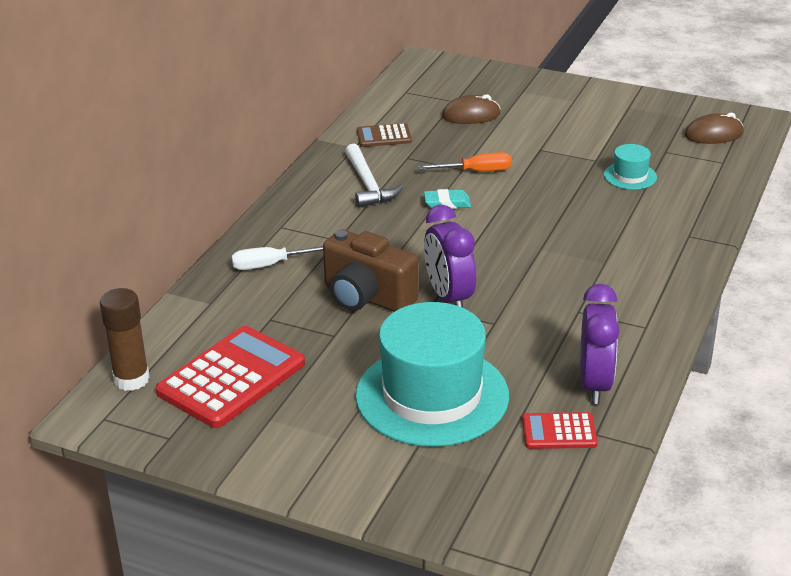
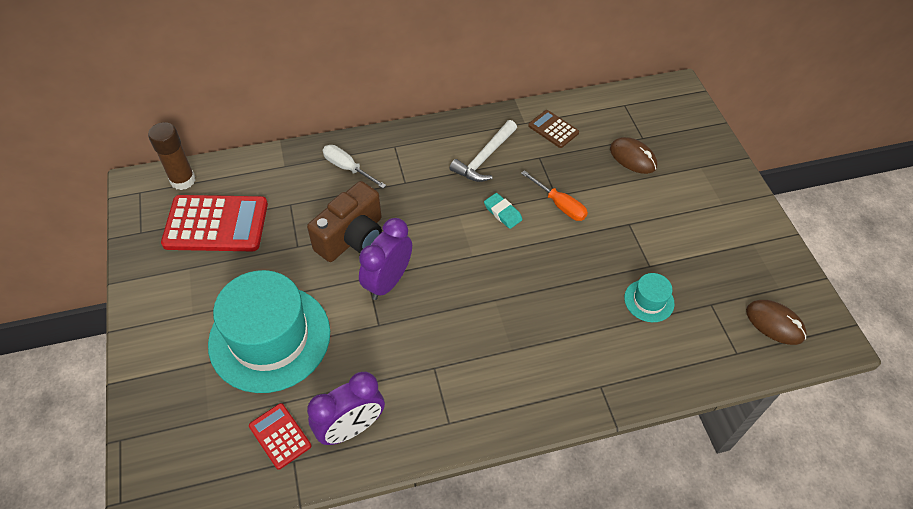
camera: 50 degrees right, 20 degrees up
(367, 297) = (352, 237): brown camera -> brown camera turned 135 degrees counterclockwise

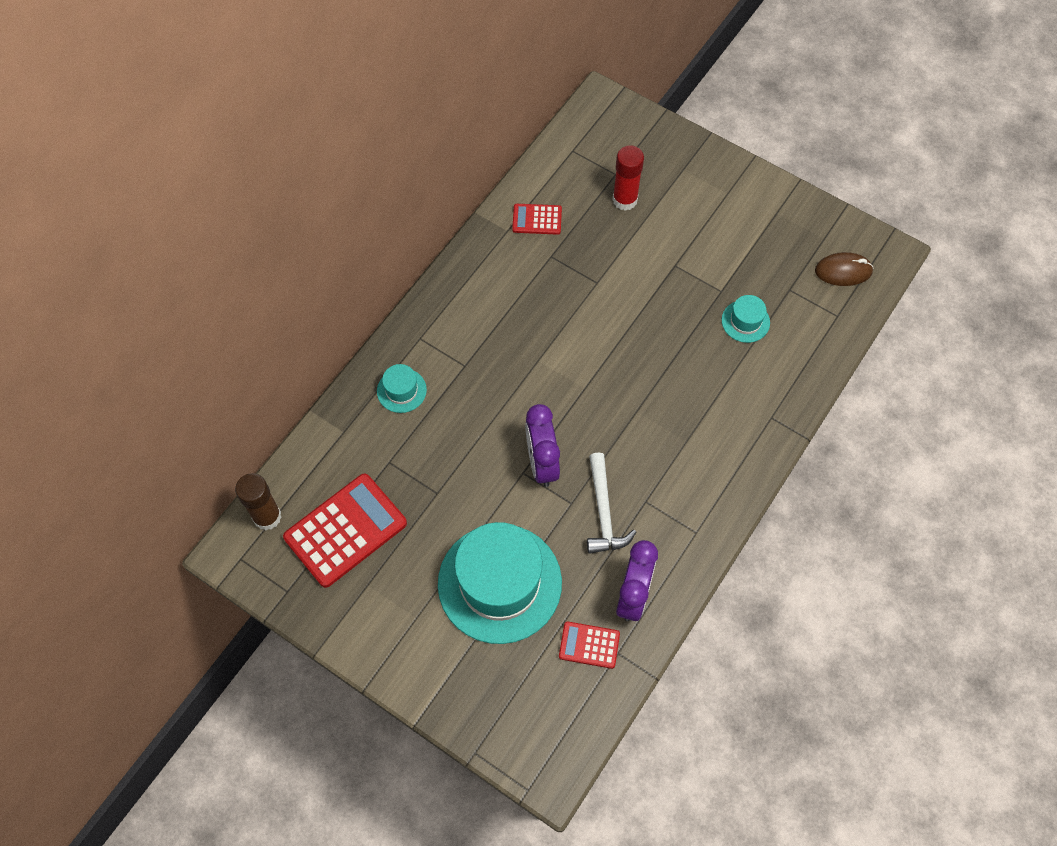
camera: 40 degrees left, 10 degrees up
(347, 168) = (401, 390): white screwdriver -> turquoise hat
(352, 237) = (473, 449): brown camera -> none
(484, 158) = (507, 291): white hammer -> white hammer (604, 512)
(502, 213) = (571, 331): turquoise eraser -> none
(553, 129) = (537, 219): brown calculator -> red calculator
(560, 205) = (608, 289): orange screwdriver -> none
(633, 158) = (625, 200): brown mouse -> red glue stick

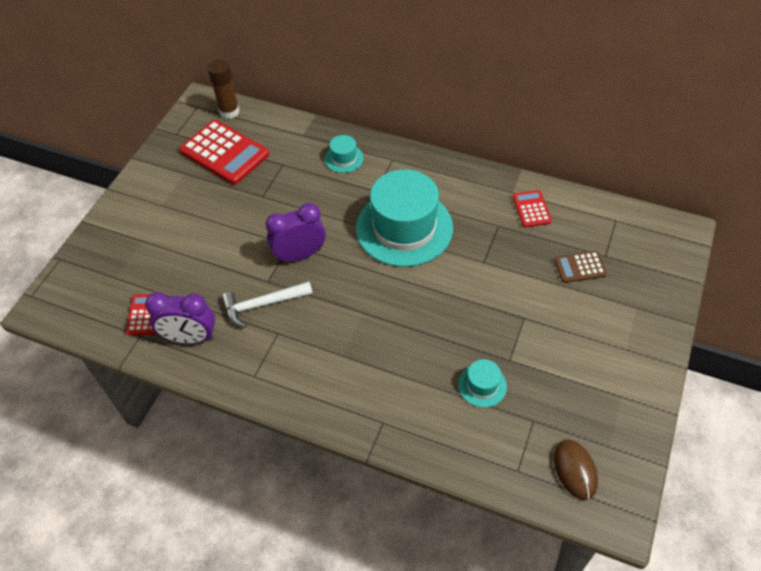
camera: 80 degrees right, 10 degrees down
(499, 583) = (193, 248): turquoise hat -> turquoise hat (404, 228)
(625, 200) = (580, 267): red glue stick -> brown calculator

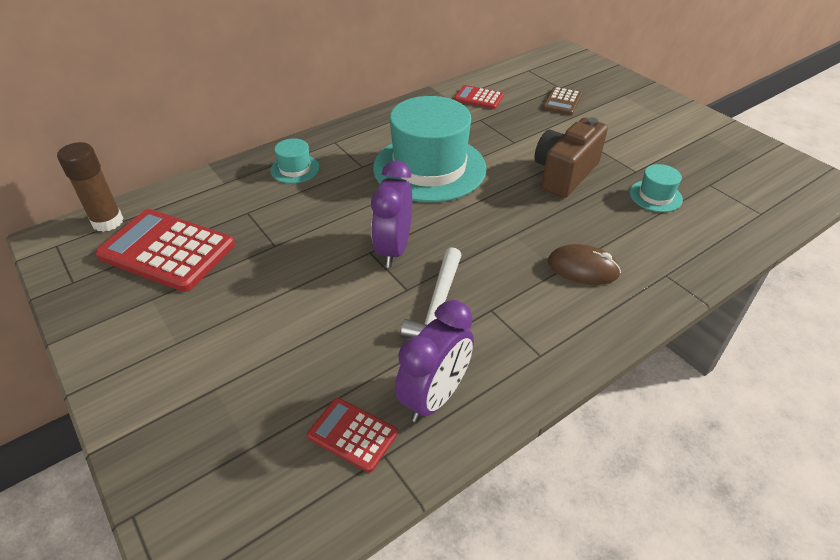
camera: 60 degrees left, 10 degrees down
(224, 153) = (167, 250): red calculator -> red calculator turned 135 degrees counterclockwise
(464, 313) = (564, 174): none -> brown camera
(575, 470) = (772, 183): brown mouse -> brown mouse (582, 268)

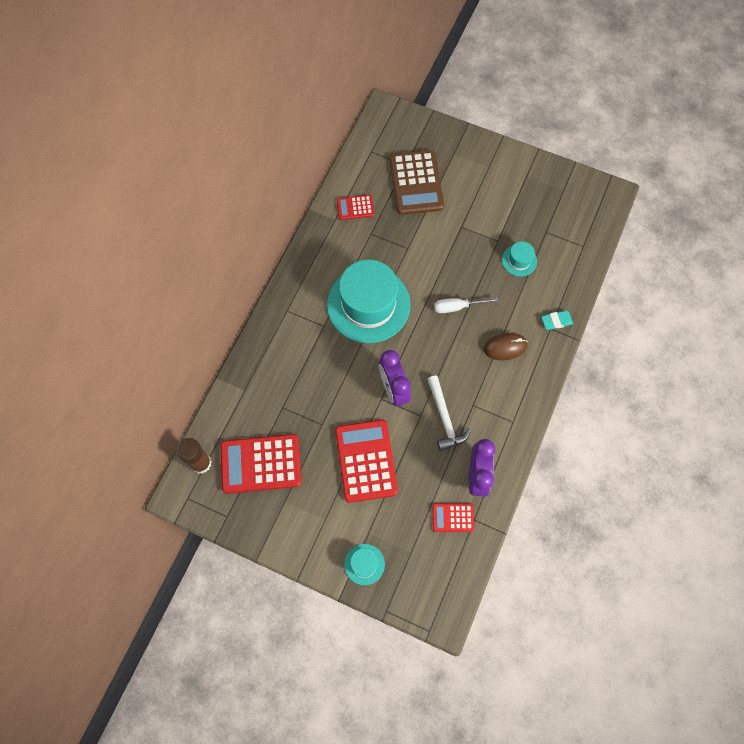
camera: 30 degrees left, 25 degrees up
(292, 304) = (366, 461): none -> red calculator
(295, 169) = (281, 352): turquoise hat -> turquoise hat (364, 564)
(540, 207) = (457, 307): none -> white screwdriver
(562, 101) = (416, 183): brown calculator -> brown calculator, size x1.94
(564, 174) = (456, 266): brown camera -> none
(679, 270) = (556, 321): none -> turquoise eraser

